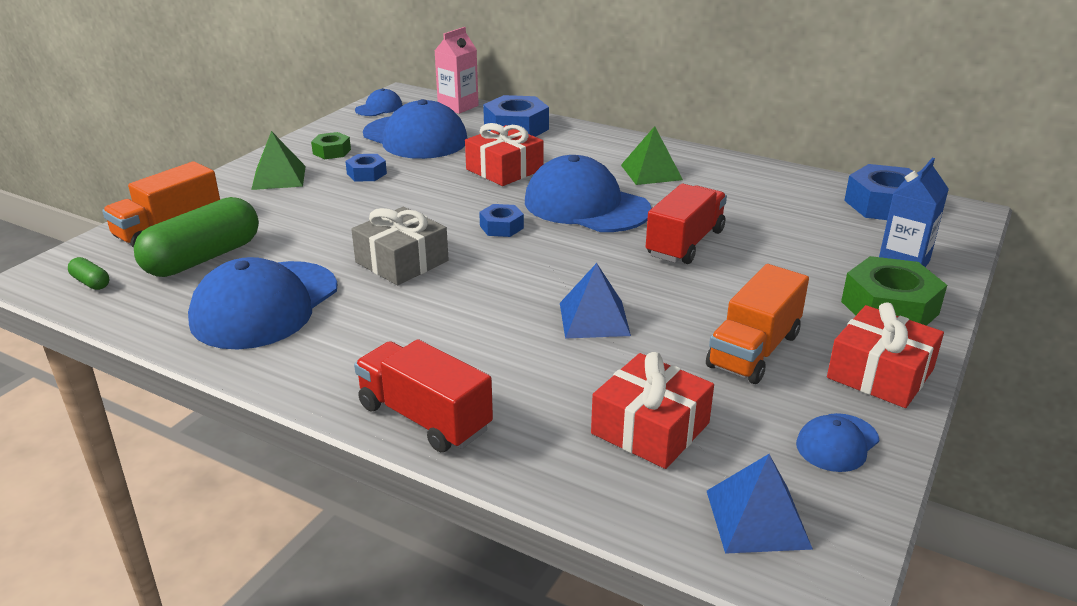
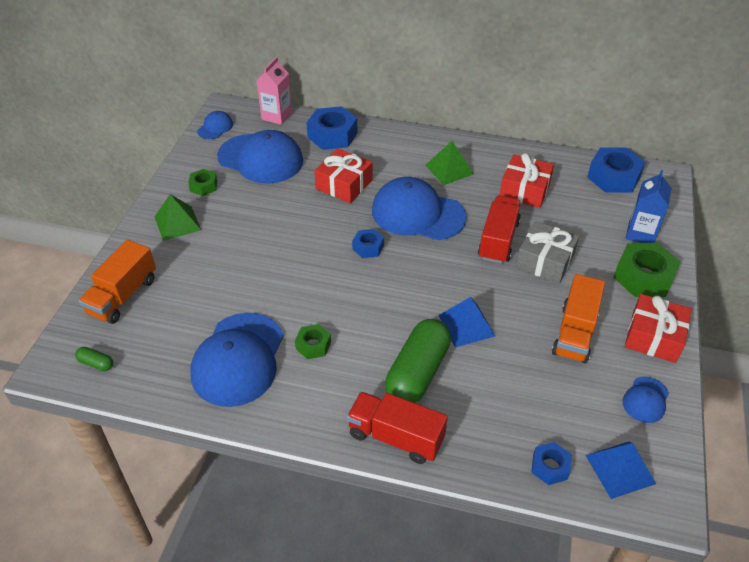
camera: 15 degrees left, 15 degrees up
(203, 258) = (167, 321): green capsule -> green capsule (418, 372)
(366, 174) = (243, 207): blue nut -> blue nut (550, 467)
(370, 307) = (313, 345): none -> green nut
(402, 261) = (314, 296): grey gift -> grey gift (545, 261)
(650, 428) = (536, 413): red gift -> red gift (524, 190)

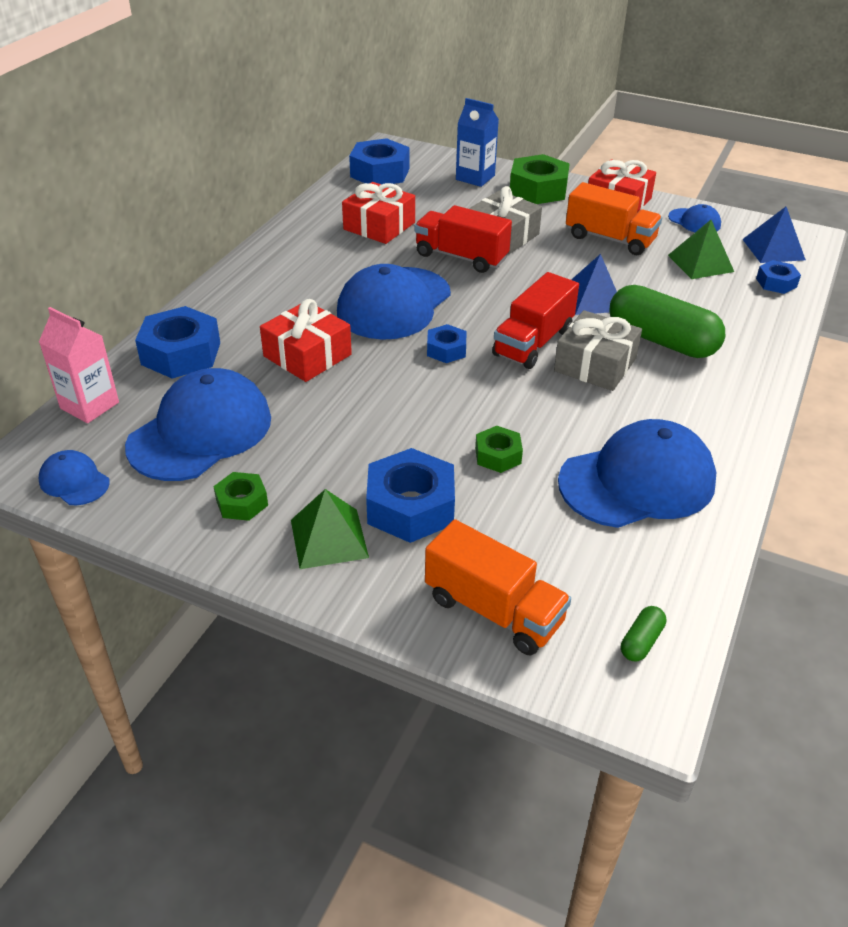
camera: 80 degrees left, 5 degrees down
(205, 251) = (410, 506): none -> blue nut
(238, 359) = (637, 481): blue cap -> blue cap turned 45 degrees counterclockwise
(313, 345) = (616, 413): green nut -> green nut (498, 455)
(371, 330) = (595, 365): none -> grey gift
(395, 437) = (752, 367): red truck -> red truck (533, 342)
(449, 169) = (315, 268): green pyramid -> green pyramid (700, 263)

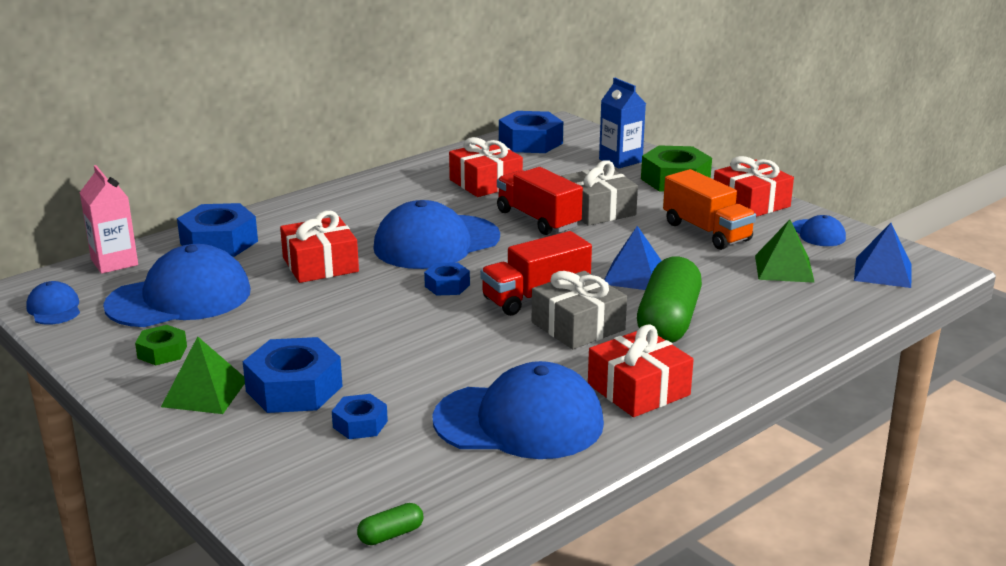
camera: 25 degrees right, 15 degrees down
(493, 610) = (286, 476): orange truck -> none
(498, 455) = (409, 372): green nut -> none
(661, 340) = (668, 321): green capsule -> green capsule turned 45 degrees clockwise
(700, 418) = (638, 389): none -> red gift
(776, 283) = (852, 300): blue nut -> blue nut (360, 424)

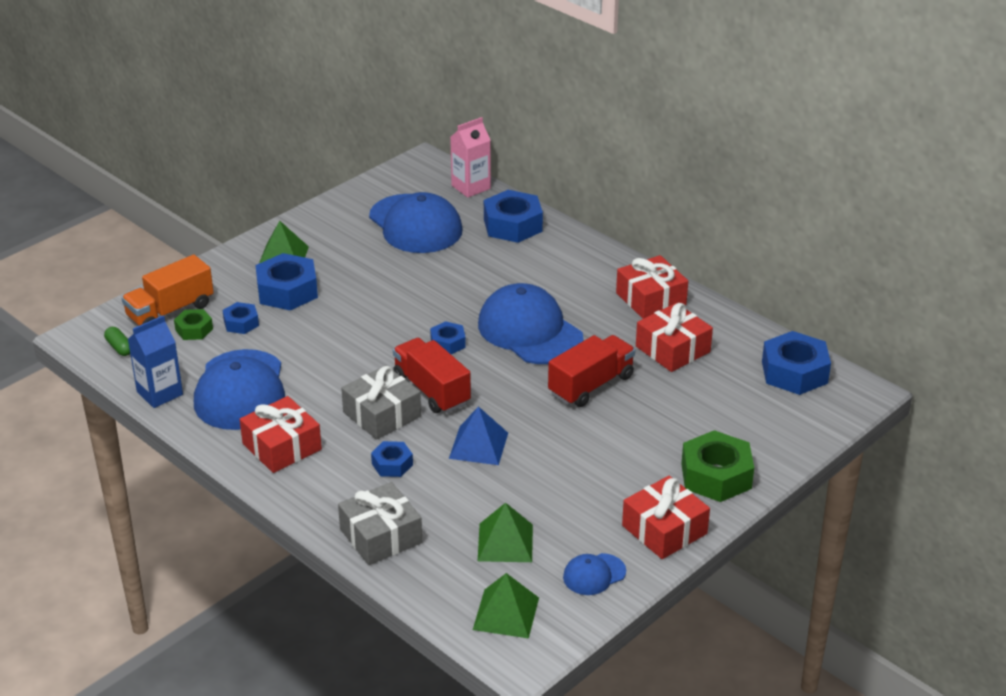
camera: 85 degrees right, 10 degrees up
(54, 308) = (396, 179): blue cap -> none
(162, 352) = (336, 232): green nut -> green nut (194, 329)
(320, 265) = (478, 277): red gift -> red gift (651, 299)
(597, 210) = (621, 422): grey gift -> grey gift (381, 536)
(620, 160) = (761, 436): blue carton -> blue carton (160, 393)
(668, 321) = (392, 464): green capsule -> blue nut
(706, 232) = (583, 494): orange truck -> orange truck (170, 311)
(882, 272) = (506, 613): blue pyramid -> green pyramid

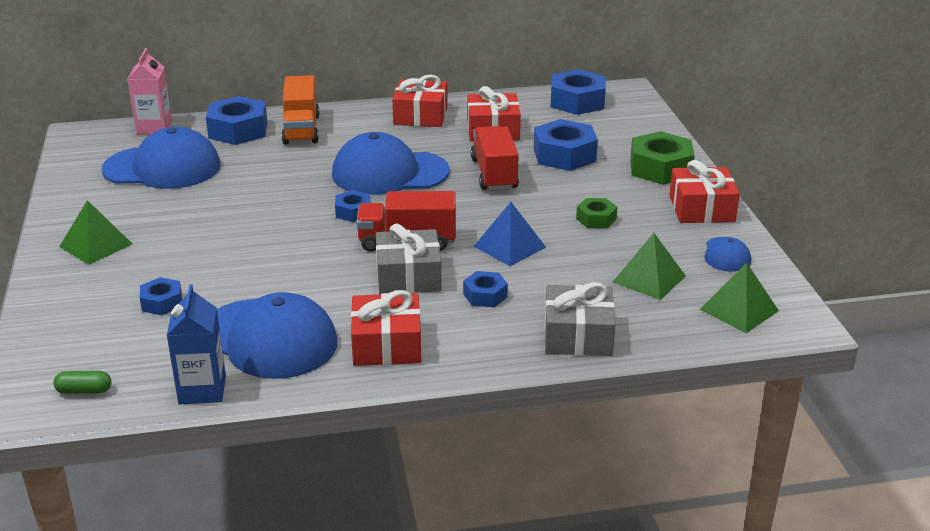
camera: 55 degrees left, 5 degrees down
(170, 311) = (74, 337): orange truck -> orange truck (301, 129)
(194, 329) = (128, 333): green nut -> green nut (596, 219)
(287, 291) = (153, 261): blue nut -> blue nut (564, 155)

